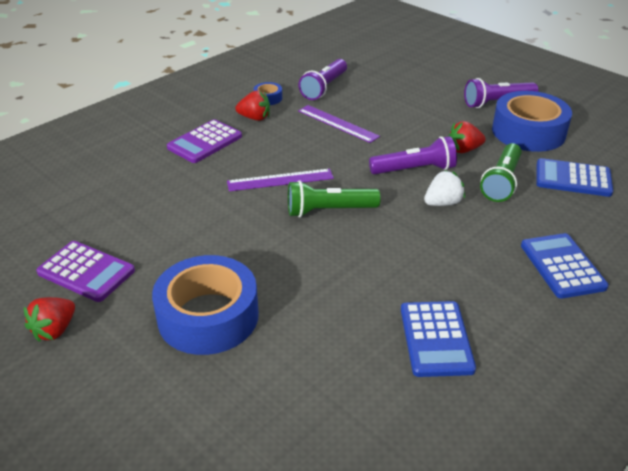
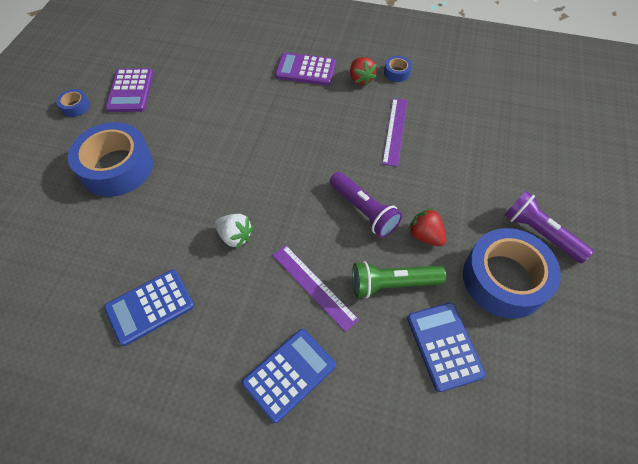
camera: 60 degrees right, 20 degrees up
(55, 330) = (75, 106): red strawberry -> blue tape
(280, 180) = (287, 133): purple ruler -> purple ruler (314, 286)
(324, 88) = (445, 97): purple flashlight -> none
(329, 211) = (267, 179): green flashlight -> none
(442, 203) = (327, 249): white strawberry -> white strawberry (235, 236)

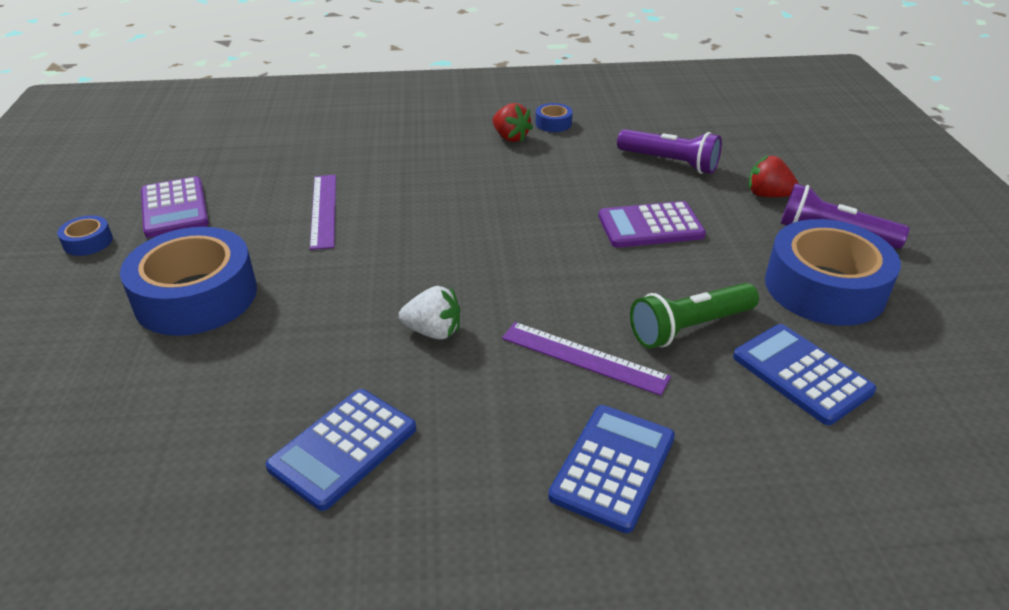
camera: 20 degrees left, 20 degrees down
(305, 70) = (429, 141): purple calculator -> purple calculator (650, 226)
(364, 211) = (600, 262): purple flashlight -> purple flashlight (669, 162)
(395, 131) = (588, 177): purple ruler -> purple ruler (323, 210)
(425, 236) = (697, 269): red strawberry -> red strawberry (768, 195)

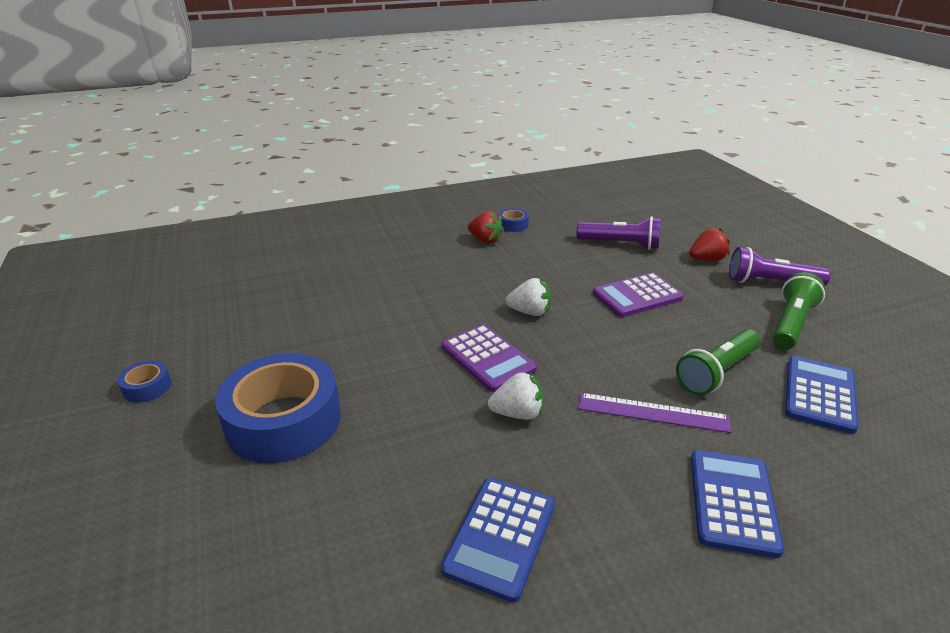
camera: 15 degrees left, 5 degrees down
(174, 208) = (219, 342): purple calculator -> purple calculator (488, 358)
(323, 210) = (361, 323): purple ruler -> none
(512, 226) = (529, 312): none -> white strawberry
(768, 195) = (706, 259): red strawberry -> red strawberry turned 150 degrees clockwise
(801, 374) = (819, 394): blue calculator -> blue calculator turned 75 degrees clockwise
(824, 287) = (791, 324): blue tape -> green flashlight

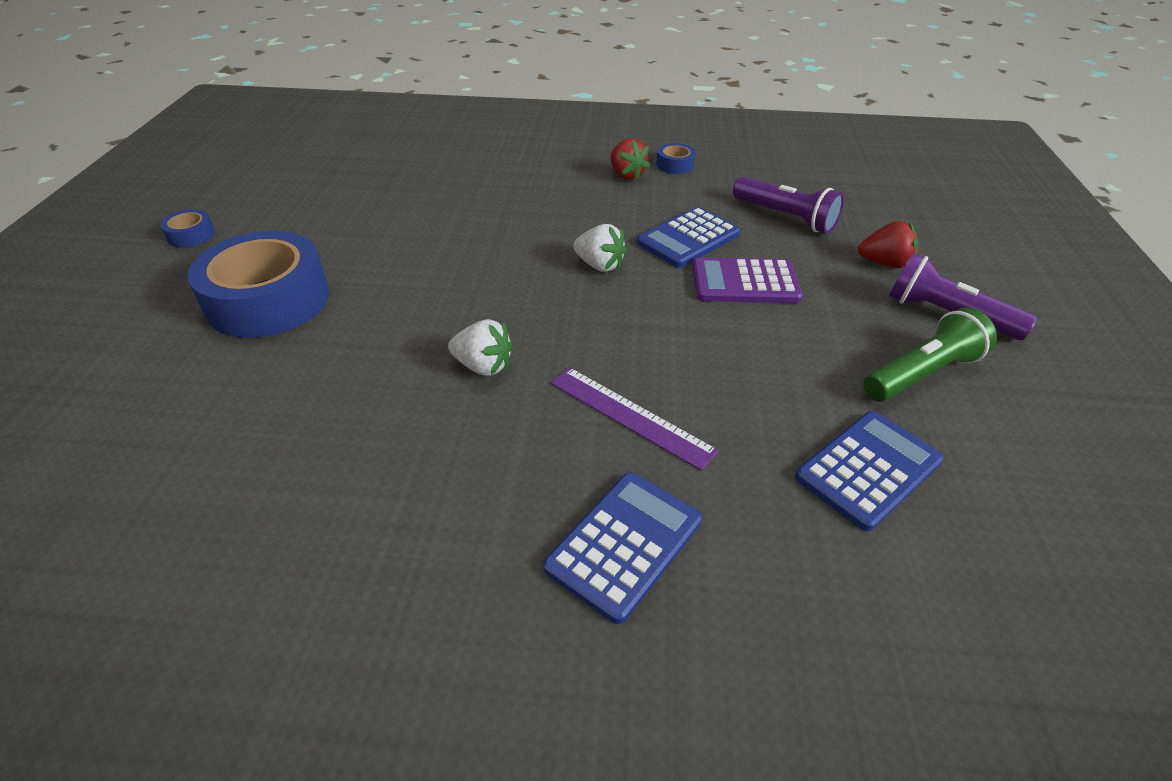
camera: 25 degrees right, 10 degrees up
(488, 358) = (507, 300): purple calculator -> none
(500, 537) = (352, 477): blue calculator -> blue calculator (688, 238)
(717, 372) = (755, 398): green flashlight -> none

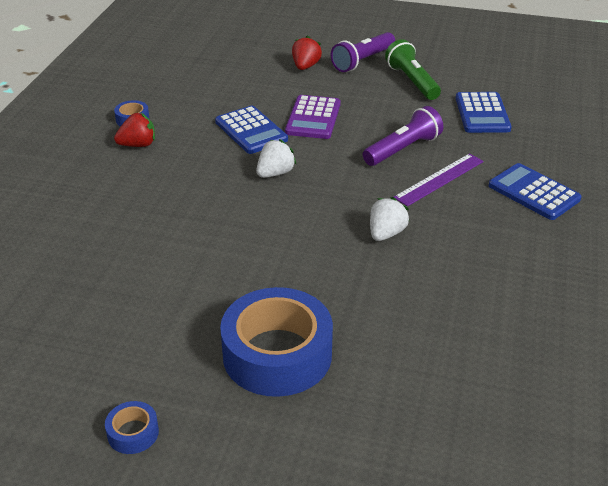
camera: 80 degrees left, 5 degrees down
(785, 217) = (237, 88): purple flashlight -> purple flashlight (403, 149)
(868, 469) = (482, 113): blue calculator -> blue calculator turned 150 degrees counterclockwise

